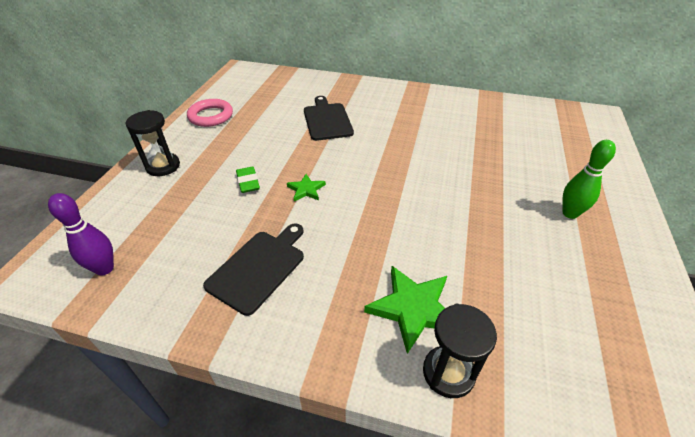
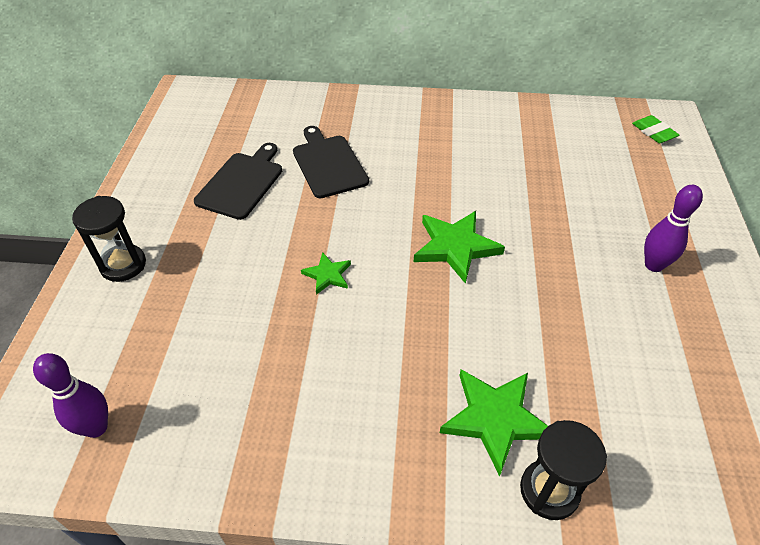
camera: 10 degrees left, 5 degrees up
(211, 116) = (165, 176): pink ring -> none
(248, 182) = (248, 274): green eraser -> green eraser (653, 132)
(259, 268) = (297, 395): black cutting board -> black cutting board (242, 183)
(408, 182) = (455, 247): none -> green star
(570, 213) = (653, 265): green bowling pin -> purple bowling pin

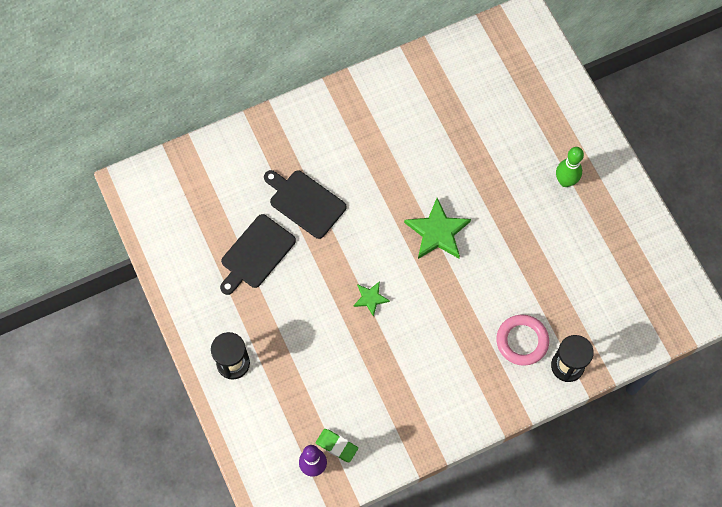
camera: 30 degrees left, 20 degrees up
(242, 183) = (256, 254): black cutting board -> black cutting board turned 135 degrees counterclockwise
(495, 419) = (522, 341): green star -> pink ring
(653, 132) = (520, 45): green eraser -> green eraser (336, 446)
(653, 265) = (565, 181): purple bowling pin -> green bowling pin

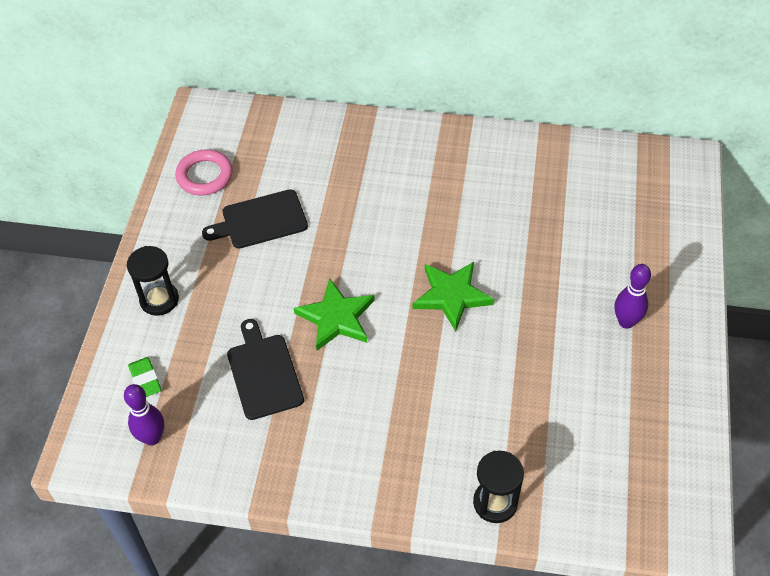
camera: 35 degrees right, 15 degrees down
(305, 202) = (342, 202): black cutting board -> black cutting board (264, 373)
(336, 446) = (190, 432): green eraser -> green eraser (145, 379)
(370, 298) = (336, 317): green star -> green star, size x1.84
(522, 341) = (462, 448): pink ring -> pink ring (204, 176)
(565, 181) = (626, 322): green bowling pin -> purple bowling pin

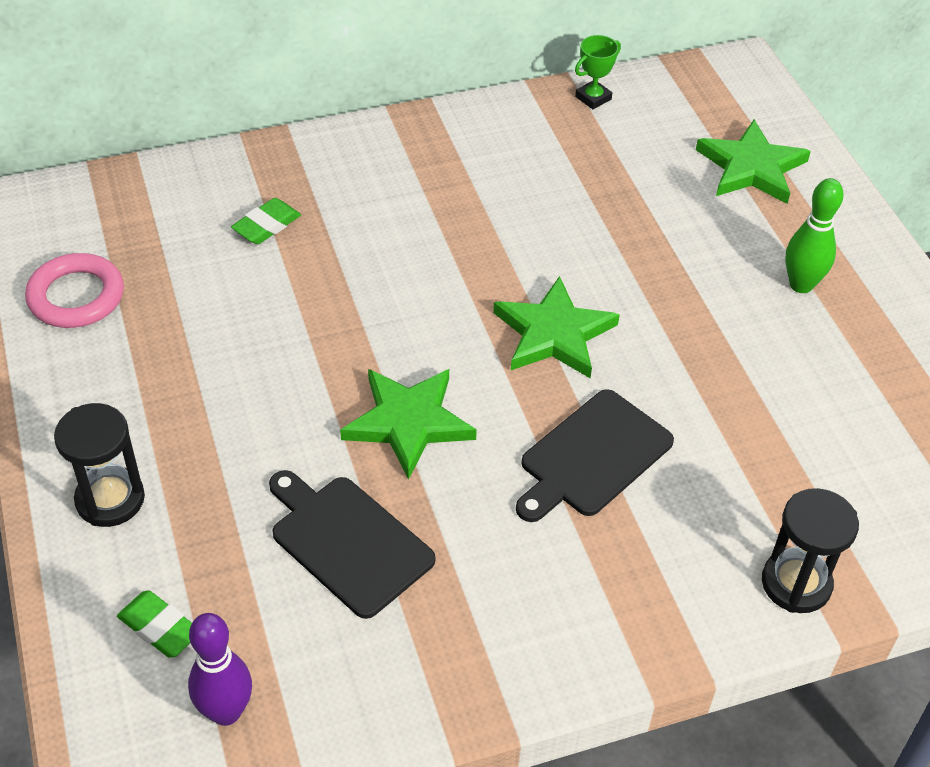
camera: 30 degrees left, 5 degrees down
(260, 220) = (206, 329): black cutting board -> black cutting board (592, 456)
(329, 168) = (267, 225): none -> green eraser
(575, 149) = (593, 98): none -> green trophy
(626, 322) = (801, 285): purple bowling pin -> green bowling pin
(647, 232) = (751, 167): none -> green star

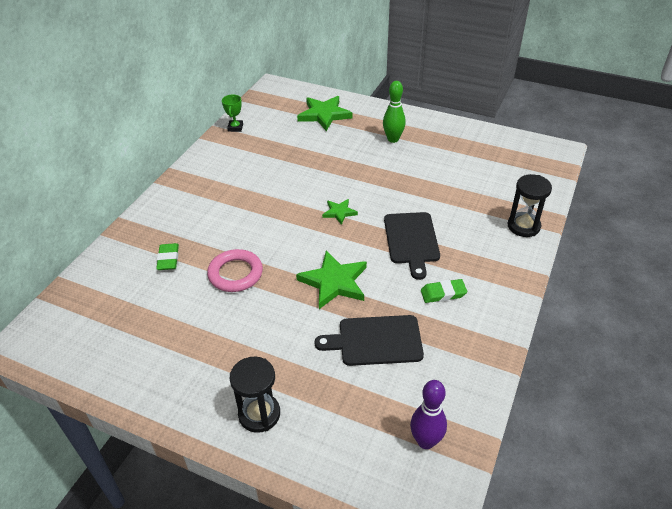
camera: 45 degrees left, 5 degrees down
(76, 296) = (117, 353): pink ring -> pink ring (235, 274)
(160, 628) = (355, 439): green eraser -> green eraser (443, 293)
(554, 334) = (339, 212): green star -> green star, size x0.54

